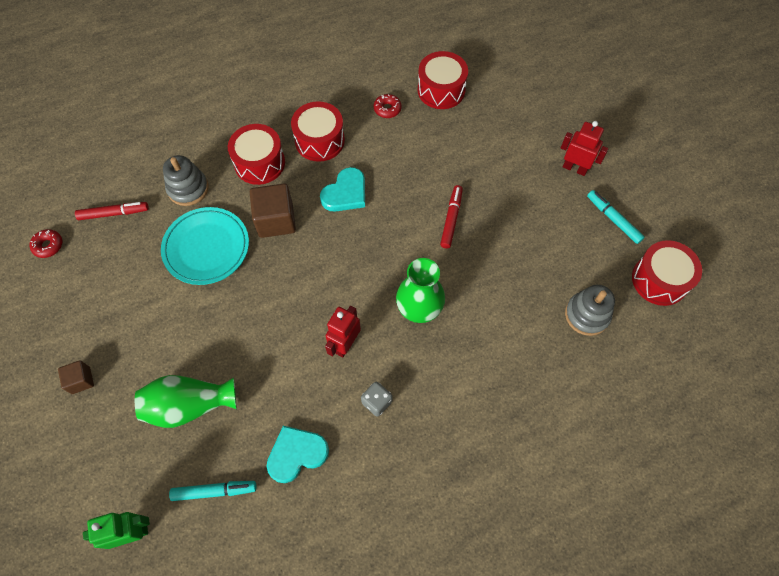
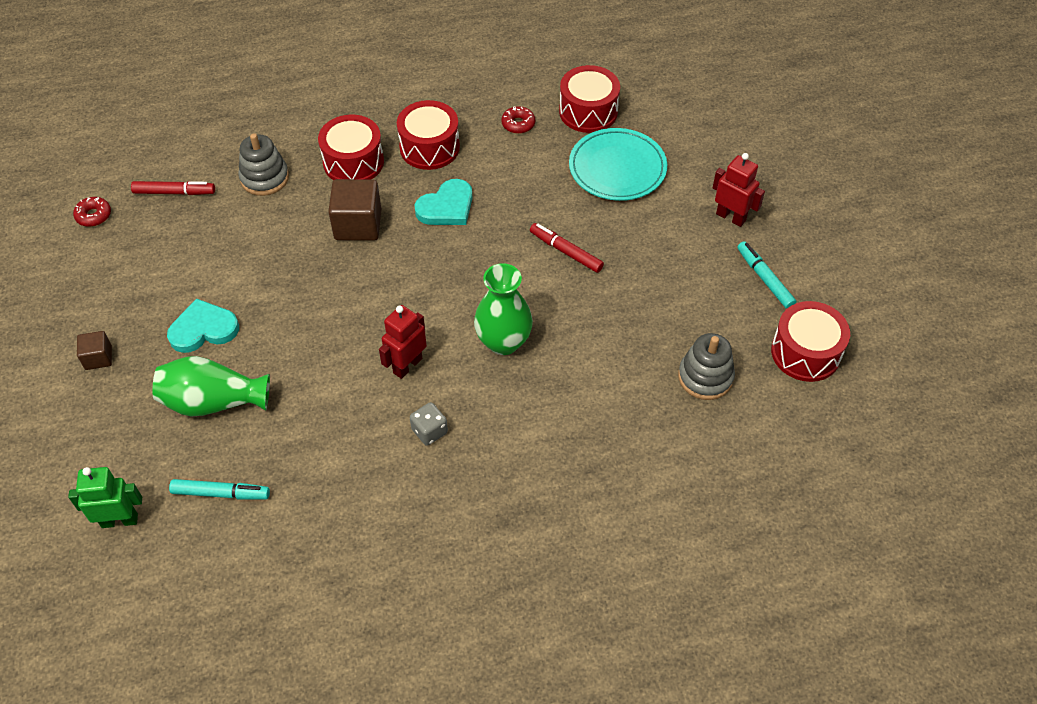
camera: 10 degrees right, 10 degrees down
(206, 248) = (271, 242): turquoise plate -> turquoise plate (617, 168)
(296, 454) = (323, 470): turquoise heart -> turquoise heart (203, 329)
(451, 219) = (566, 252): red marker -> red marker turned 75 degrees counterclockwise

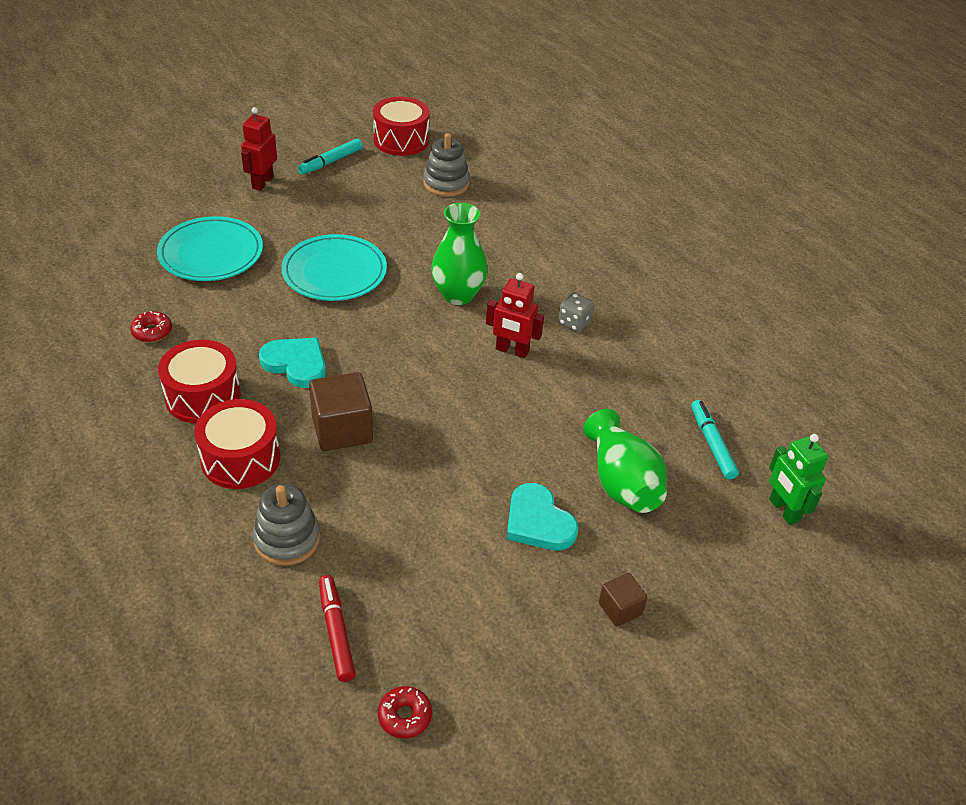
camera: 110 degrees left, 10 degrees down
(566, 252) = (334, 272): red marker -> turquoise plate
(588, 111) = (125, 283): red drum -> none

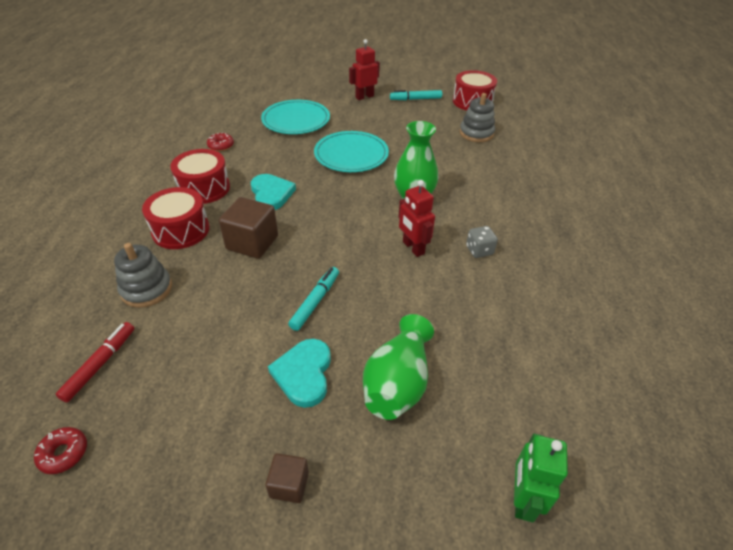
camera: 40 degrees right, 0 degrees up
(712, 444) = (507, 397): turquoise marker -> turquoise marker (315, 301)

